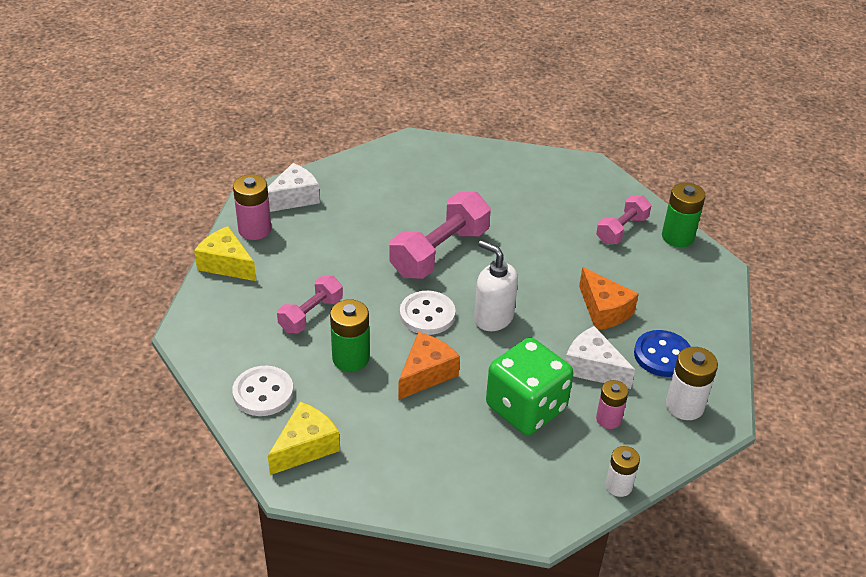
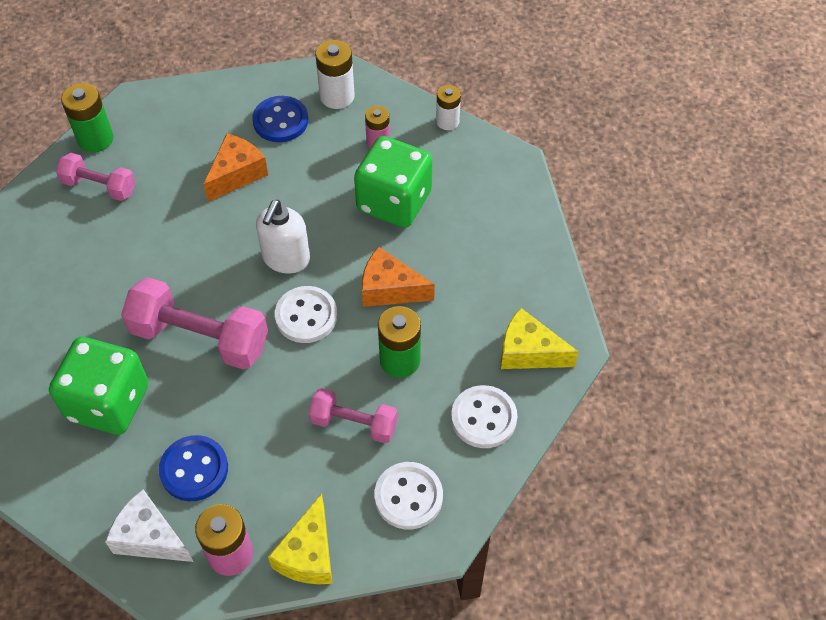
camera: 110 degrees left, 15 degrees up
(229, 326) = (408, 497): none -> white button
(329, 227) = (194, 469): none -> blue button
(410, 199) = (108, 402): none -> green dice
(592, 368) = (320, 166): white cheese -> none

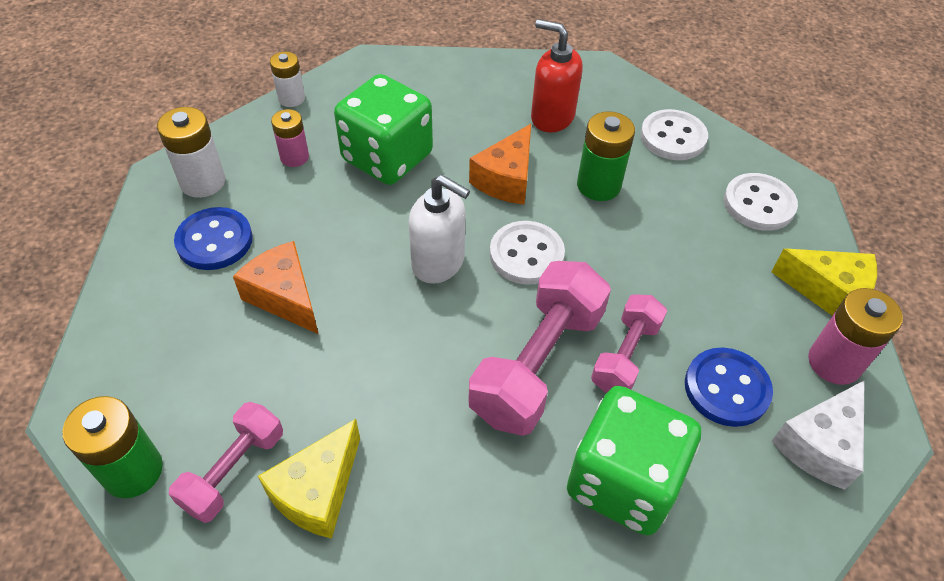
camera: 80 degrees left, 5 degrees down
(354, 423) = (672, 233): pink dumbbell -> pink dumbbell (625, 356)
(482, 313) = (552, 117): none -> red soap dispenser
(528, 352) = (602, 95): yellow cheese -> yellow cheese (318, 492)

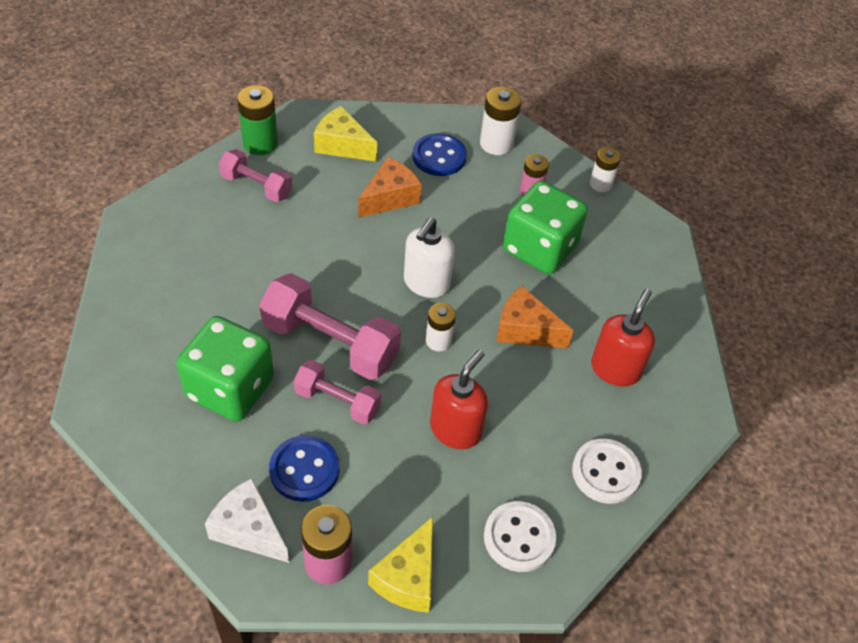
camera: 85 degrees right, 0 degrees up
(318, 492) = (239, 225): yellow cheese -> yellow cheese (342, 145)
(526, 255) = (438, 341): white button -> white battery
(598, 185) = (526, 400): green battery -> none
(645, 245) = (455, 429): none -> red soap dispenser

